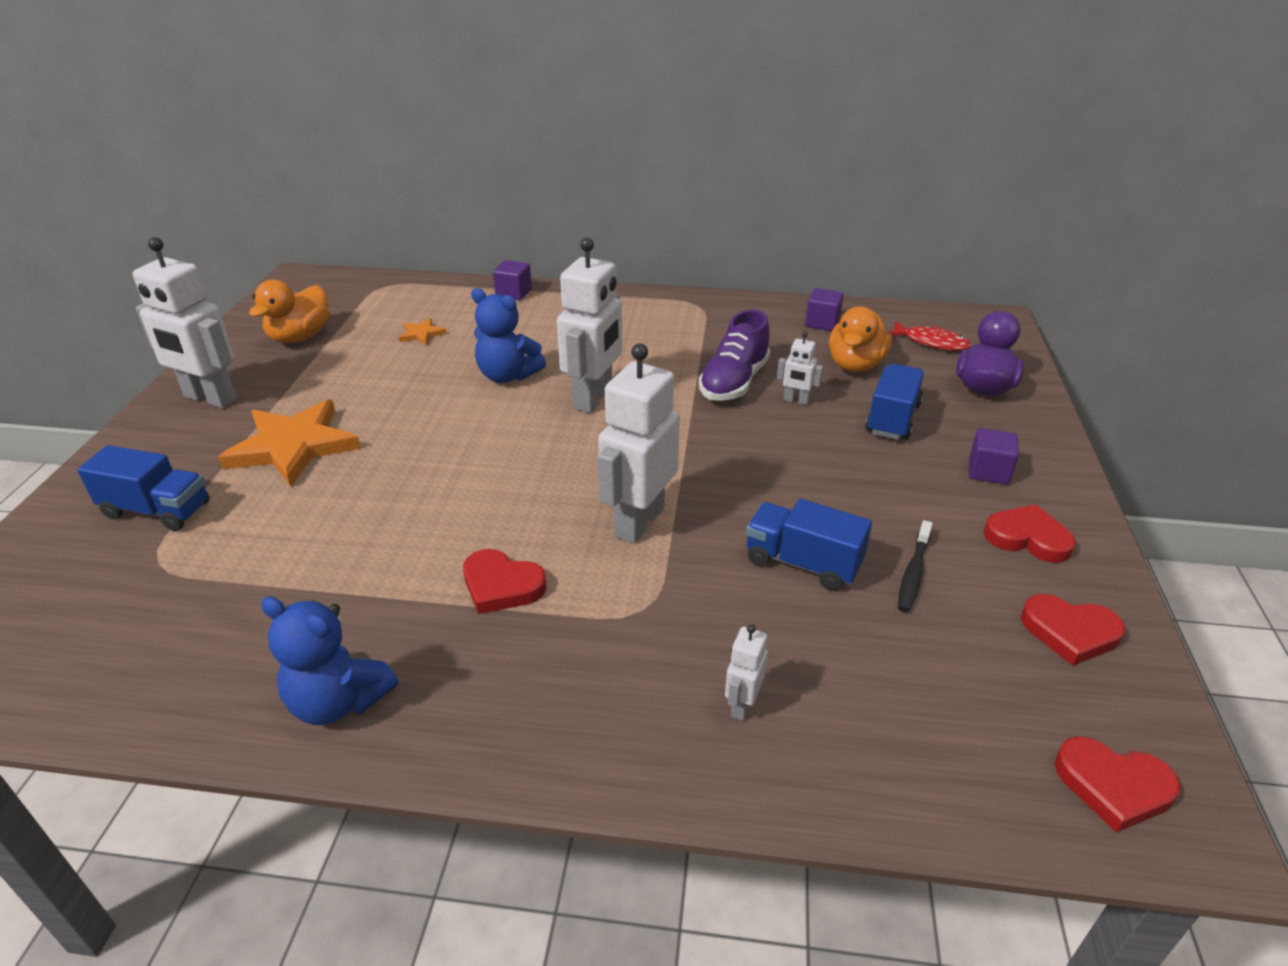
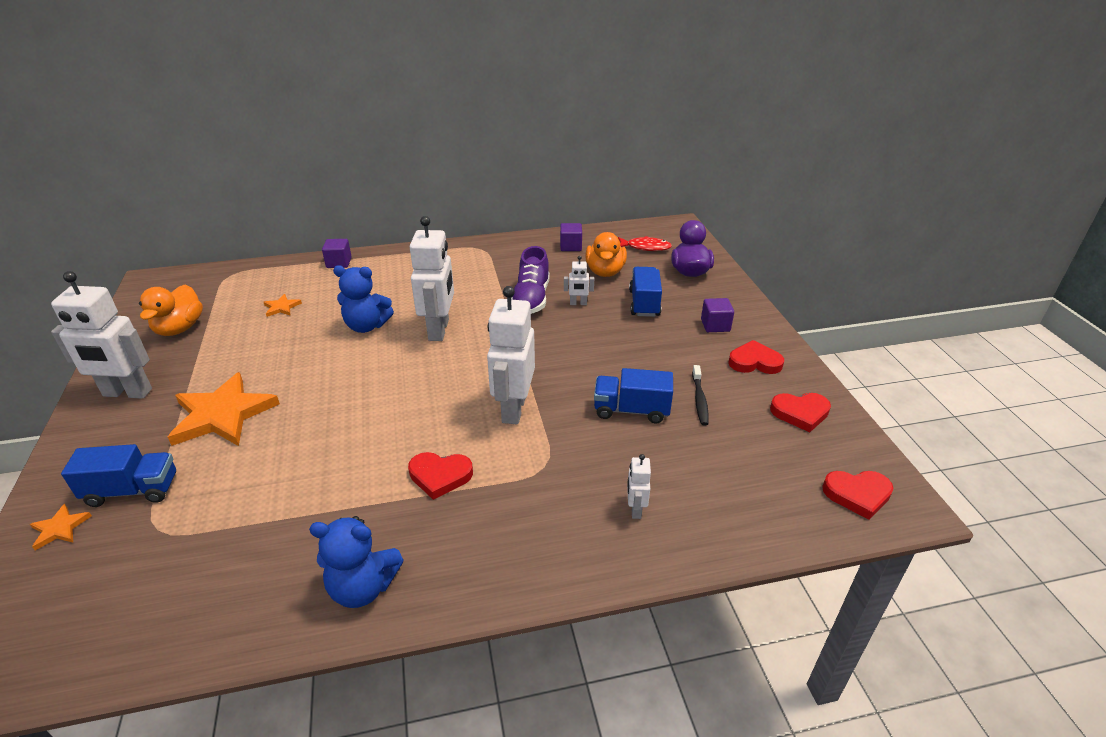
camera: 20 degrees left, 0 degrees up
(66, 533) = (60, 528): none -> orange star

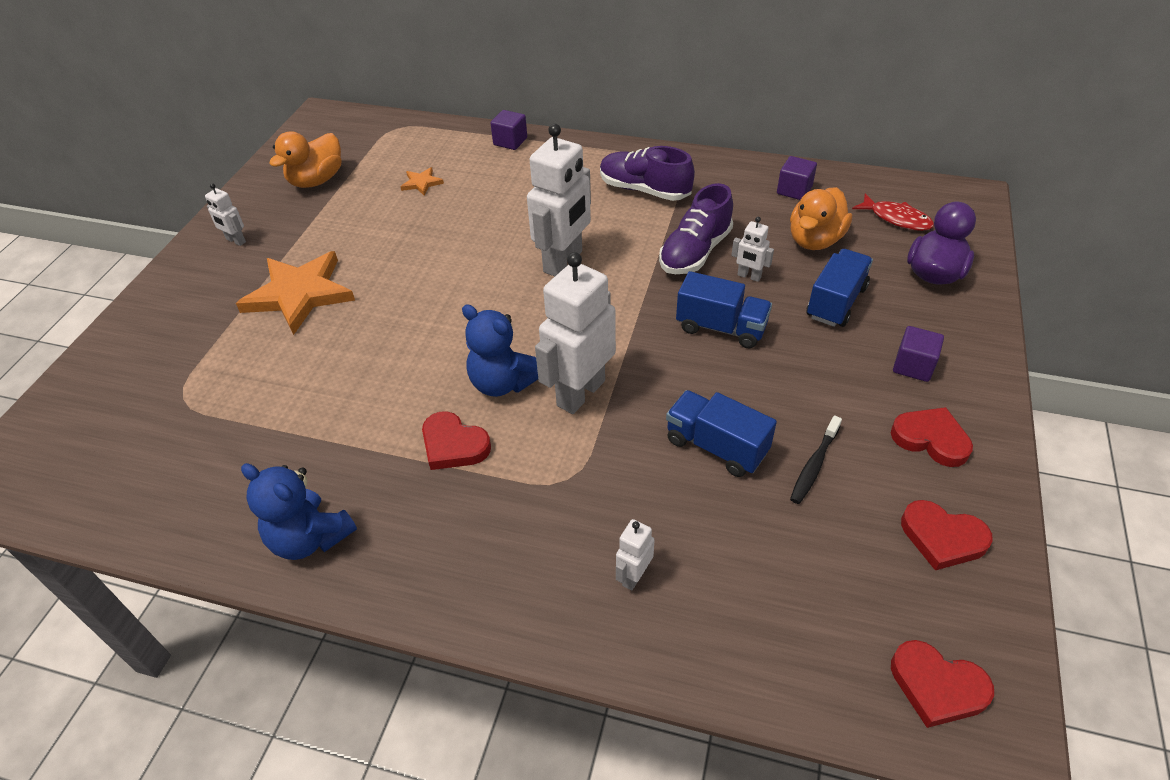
camera: 30 degrees right, 10 degrees up
(60, 528) = (115, 365): orange star -> none
(127, 393) = (235, 241): white robot -> white robot, size x0.46
(132, 490) = (185, 349): blue truck -> blue truck (721, 328)
(366, 326) = (491, 232): blue teddy bear -> blue teddy bear (502, 383)
(467, 270) = (644, 190): none -> purple shoe

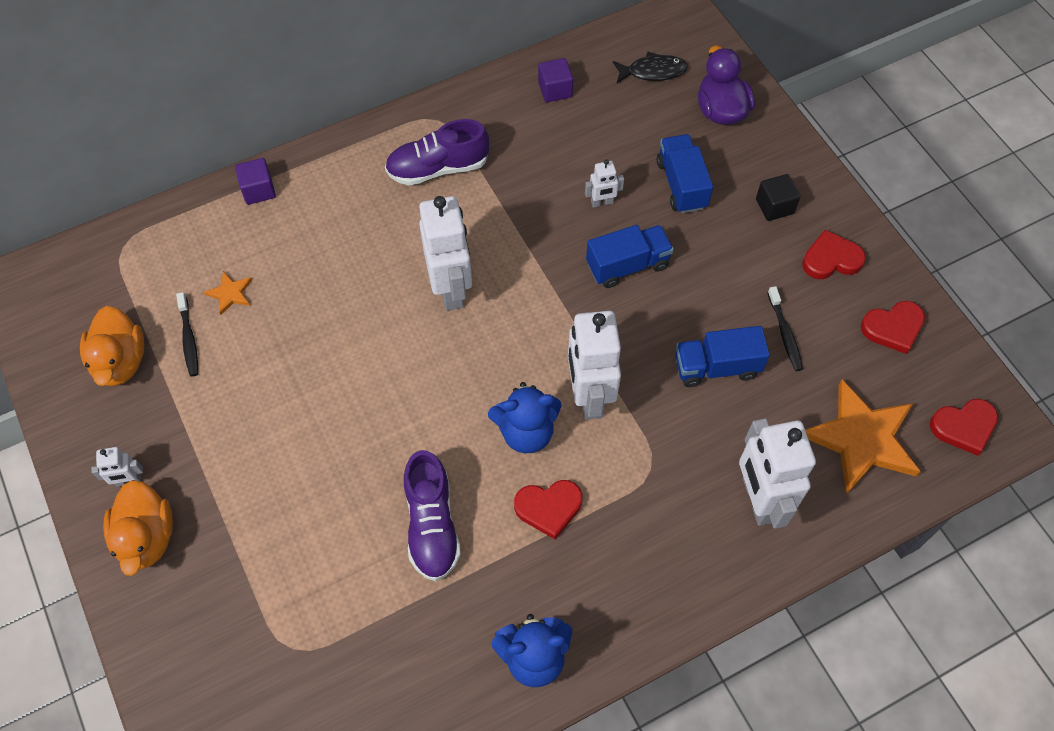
camera: 45 degrees left, 15 degrees up
(299, 294) = (265, 484): orange star -> orange star (861, 439)
(367, 192) = (189, 339): none -> black toothbrush
(633, 576) = (758, 499): white robot -> white robot, size x2.17
(695, 252) = (541, 206): purple shoe -> purple shoe (432, 525)
(815, 240) = (616, 133): orange duck -> orange duck (147, 537)
(896, 219) = (653, 71): red fish -> black fish
(913, 366) = (774, 206): purple cube -> black cube

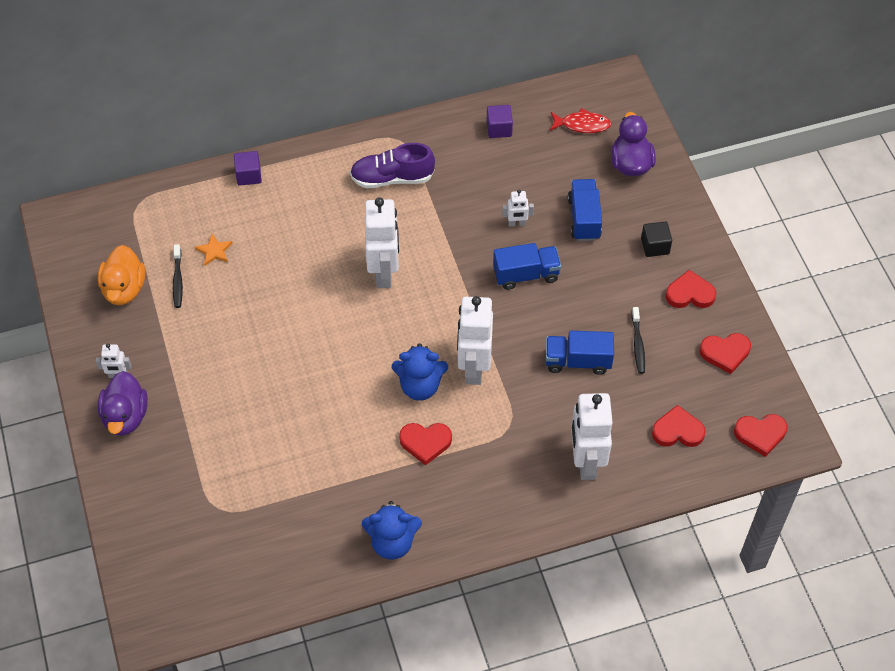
camera: 10 degrees right, 5 degrees down
(147, 537) = (126, 416): orange duck -> purple duck
(432, 525) = (336, 441): purple shoe -> none
(653, 71) = (582, 125): black fish -> red fish
(861, 439) = (677, 431): orange star -> red heart

